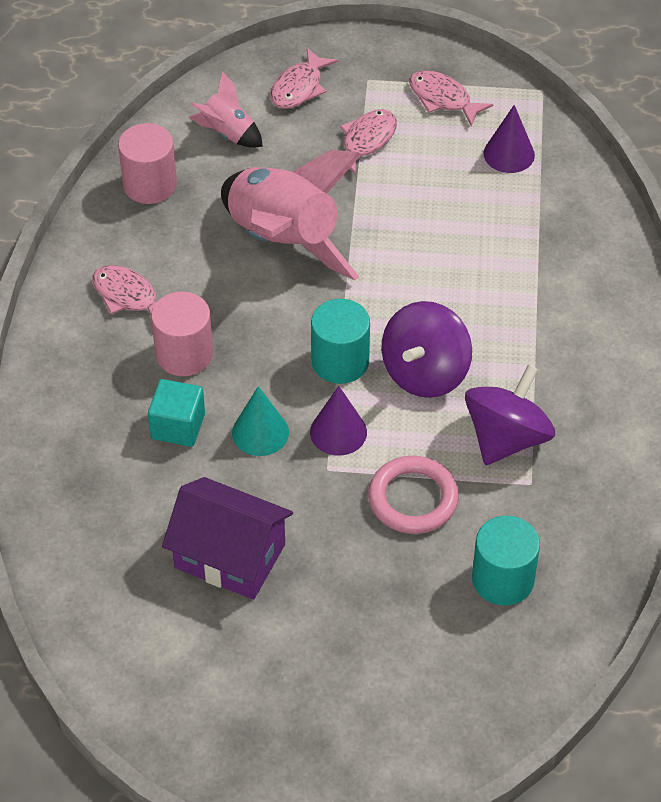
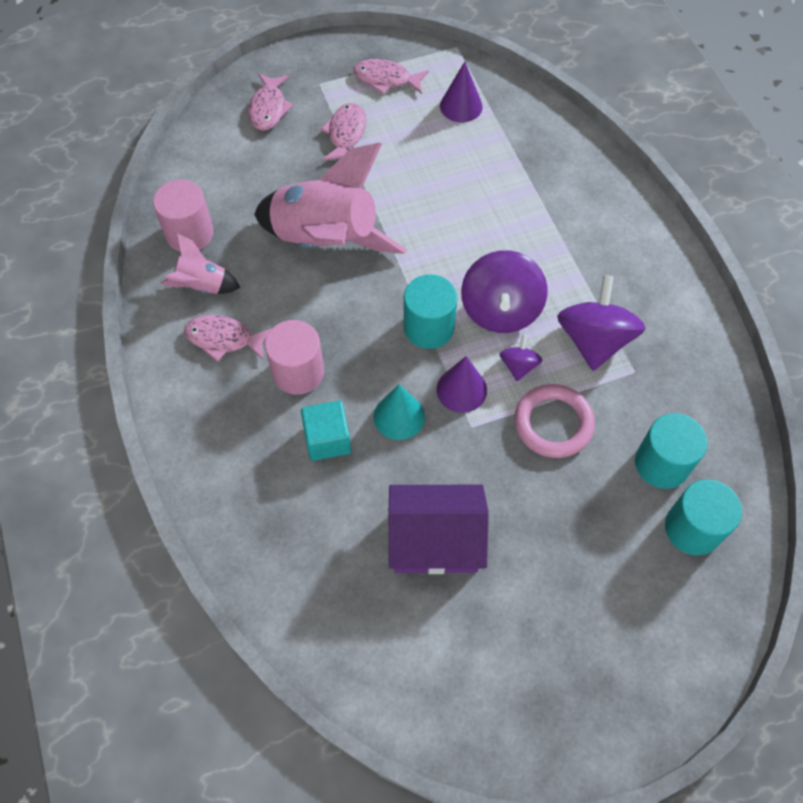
camera: 25 degrees left, 10 degrees up
(227, 133) = (231, 166): pink rocket -> pink rocket (202, 285)
(411, 432) = (518, 366): none -> purple spinning top
(496, 649) = (692, 528): none -> turquoise cylinder

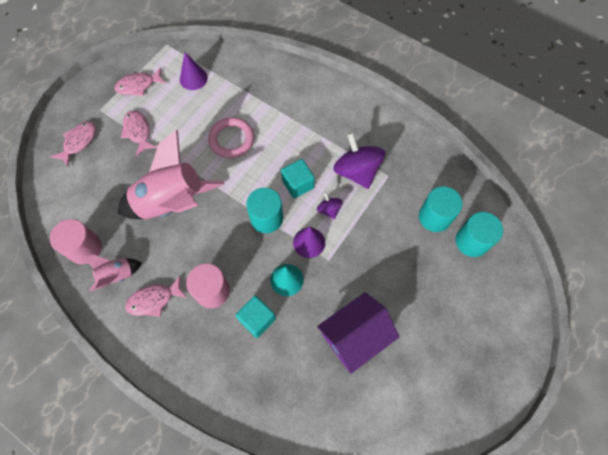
camera: 35 degrees left, 5 degrees up
(269, 108) = (79, 142): pink fish -> pink fish turned 120 degrees counterclockwise
(500, 310) = (298, 184): purple spinning top -> turquoise cube
(553, 423) = (368, 230): pink ring -> pink ring (231, 139)

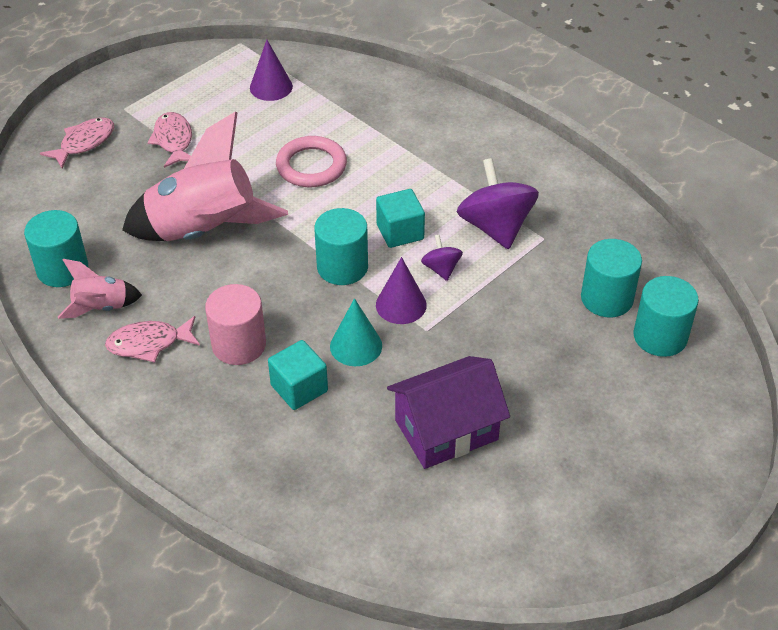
camera: 10 degrees right, 20 degrees down
(85, 248) = (62, 269): pink cylinder -> turquoise cylinder
(138, 85) = (187, 87): pink fish -> none

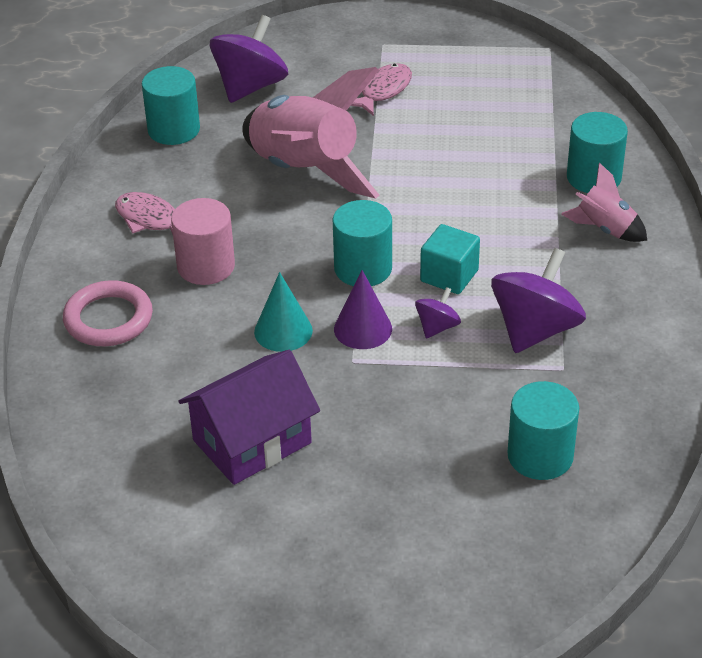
camera: 50 degrees right, 5 degrees down
(72, 199) = (250, 87): none -> purple spinning top
(84, 143) = (317, 51): pink fish -> none
(101, 307) = (159, 173): pink rocket -> pink rocket (605, 229)
(271, 87) = (521, 97): purple cone -> none
(299, 388) = (199, 328): turquoise cube -> none
(311, 166) = (458, 178): pink ring -> pink ring (108, 319)
(446, 430) = (252, 442): purple house -> purple house turned 60 degrees counterclockwise
(660, 336) = (537, 522): turquoise cylinder -> turquoise cylinder (593, 177)

